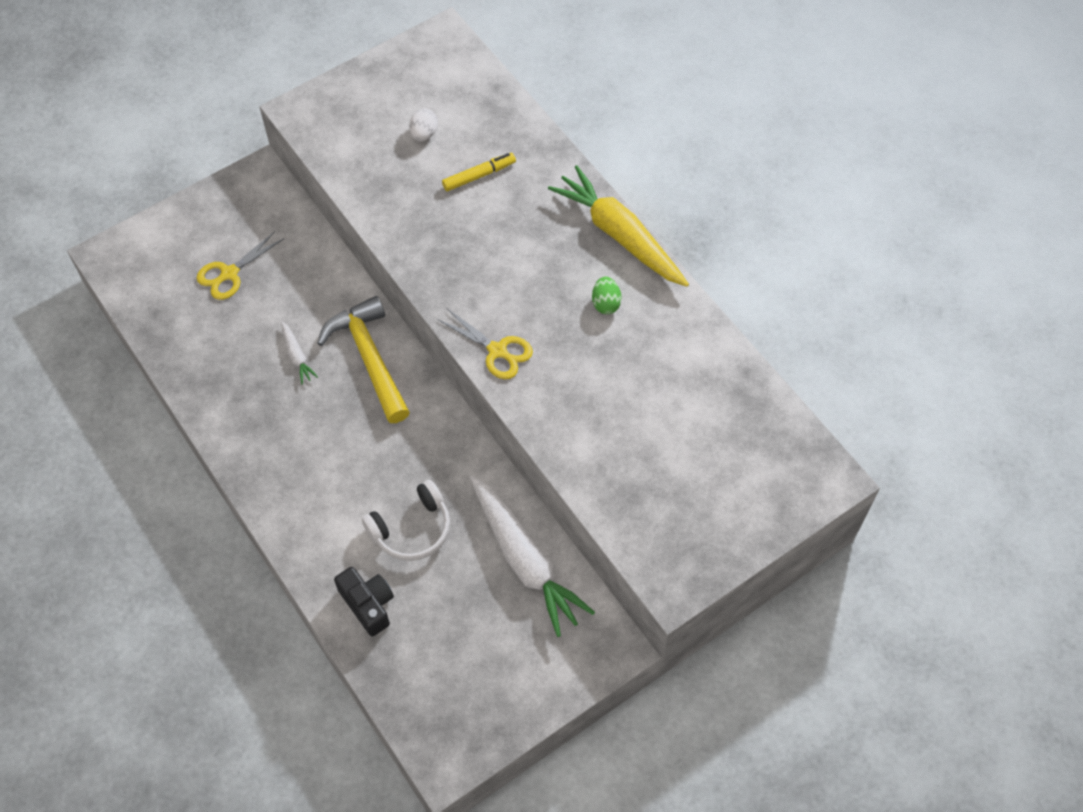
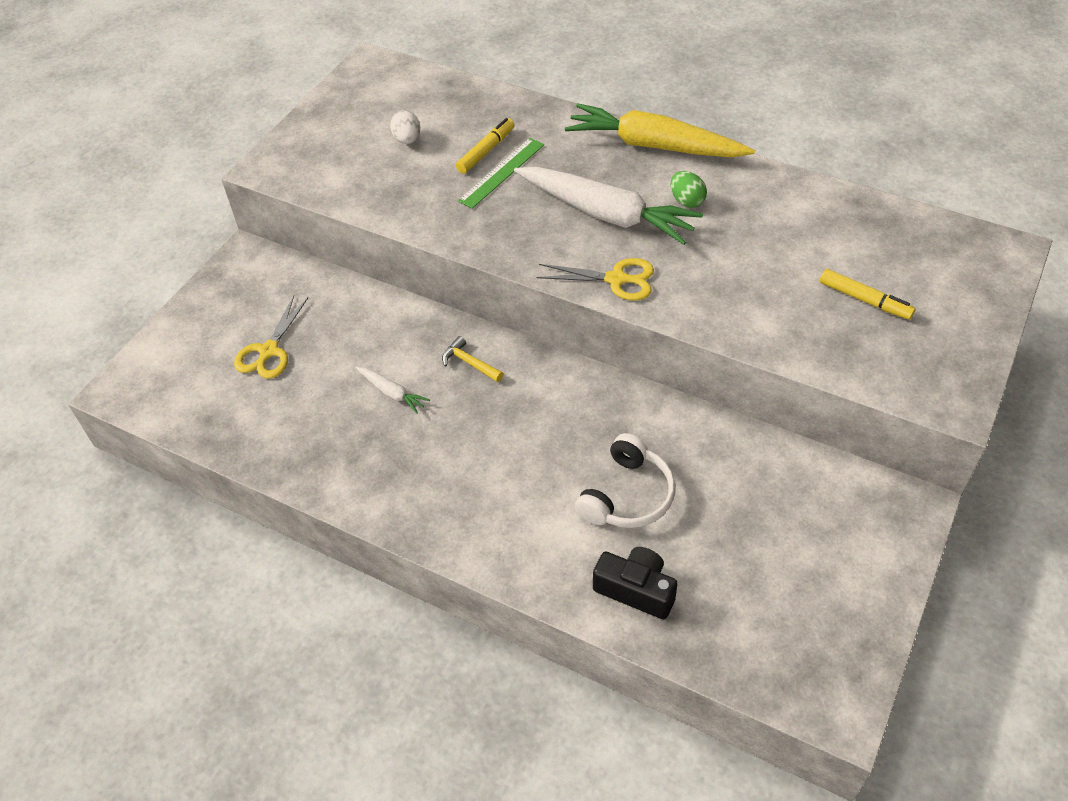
camera: 25 degrees left, 10 degrees down
(369, 358) = (469, 363): yellow hammer -> yellow hammer, size x0.43
(477, 204) = (502, 172): none -> green ruler
(525, 560) = (762, 470): white carrot -> white carrot (606, 214)
(676, 466) = (864, 300): none -> yellow marker

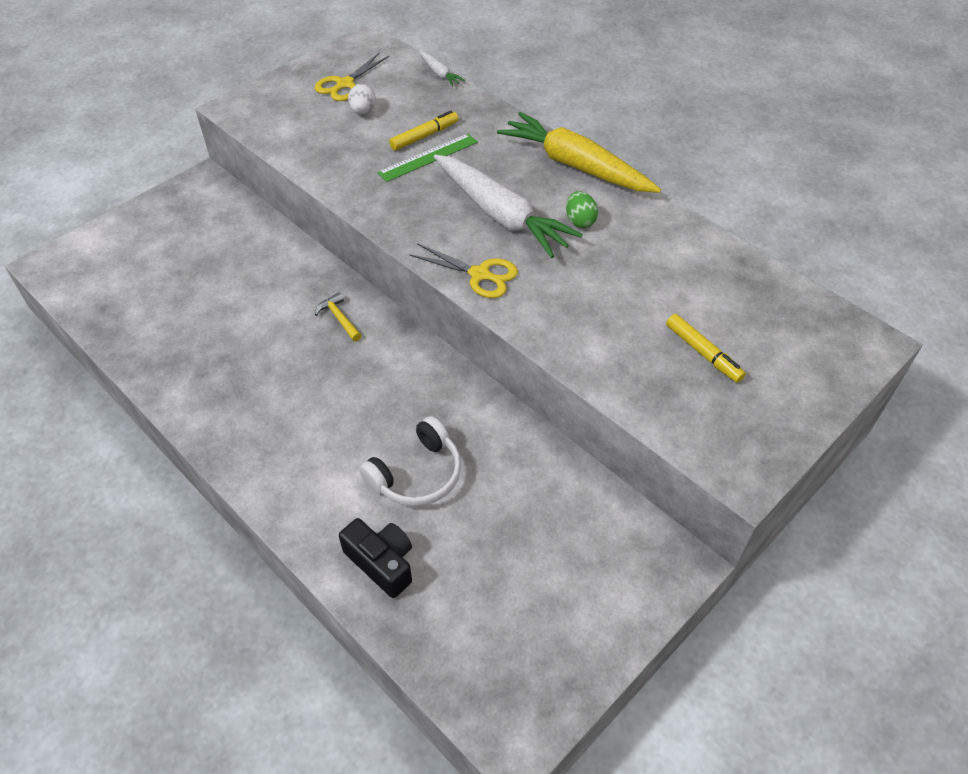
camera: 15 degrees right, 0 degrees up
(269, 351) = (180, 264): yellow scissors -> yellow scissors (345, 84)
(392, 393) = (261, 326): white carrot -> white carrot (439, 74)

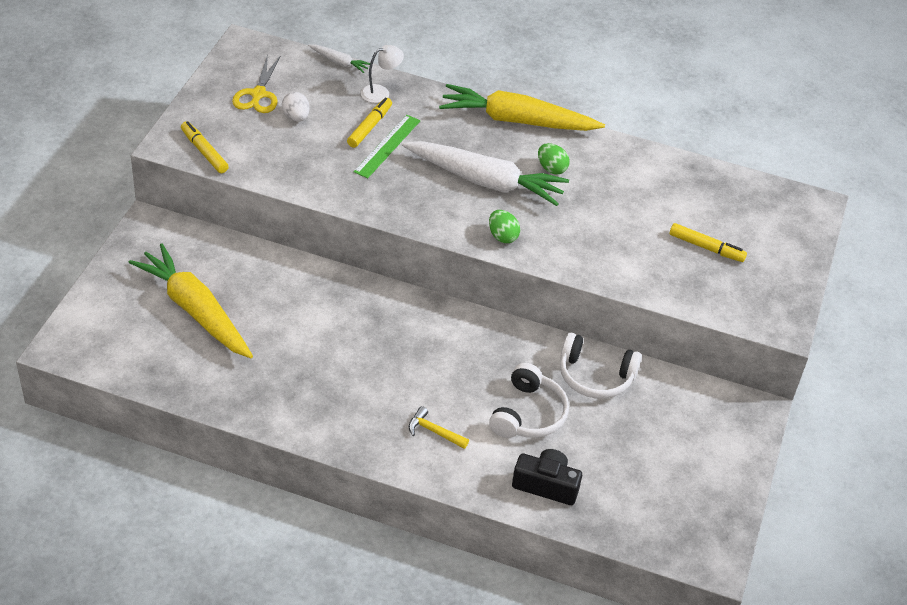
camera: 30 degrees left, 5 degrees down
(181, 266) = (195, 310): none -> yellow carrot
(258, 121) = (204, 152): none -> yellow marker
(339, 318) = (376, 312): yellow hammer -> yellow hammer (434, 431)
(458, 108) = (381, 92): none -> white lamp
(479, 274) = (502, 236): yellow scissors -> green egg
(517, 457) = (595, 376): none -> white headphones

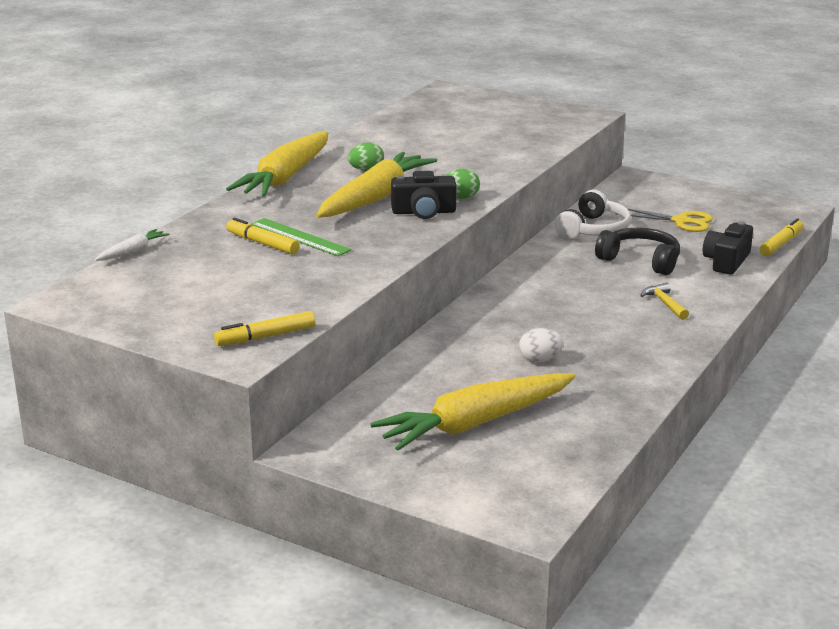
camera: 75 degrees left, 20 degrees down
(258, 94) = (167, 299): yellow scissors -> yellow scissors (680, 221)
(296, 117) = (224, 280): white egg -> white egg (540, 360)
(381, 92) = (203, 234): white lamp -> none
(434, 431) = (664, 303): yellow hammer -> yellow hammer turned 120 degrees clockwise
(461, 215) = (424, 212): none -> black camera
(485, 181) = (375, 198): white carrot -> yellow carrot
(528, 414) = (640, 261): white headphones -> black headphones
(706, 248) = (492, 127): yellow marker -> yellow marker (781, 244)

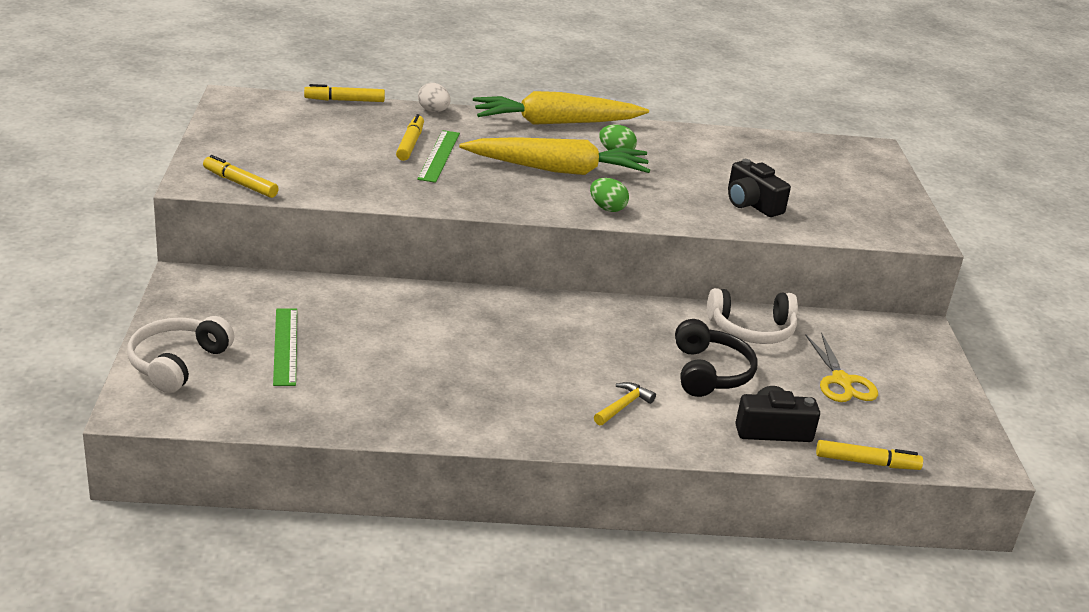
camera: 55 degrees right, 5 degrees up
(133, 251) = (344, 100): white carrot -> yellow marker
(424, 212) = (553, 198): black camera -> black camera (751, 204)
(464, 485) = (178, 363): none -> white headphones
(475, 423) = (285, 346): yellow carrot -> green ruler
(540, 360) = (431, 355): white egg -> white egg (433, 111)

